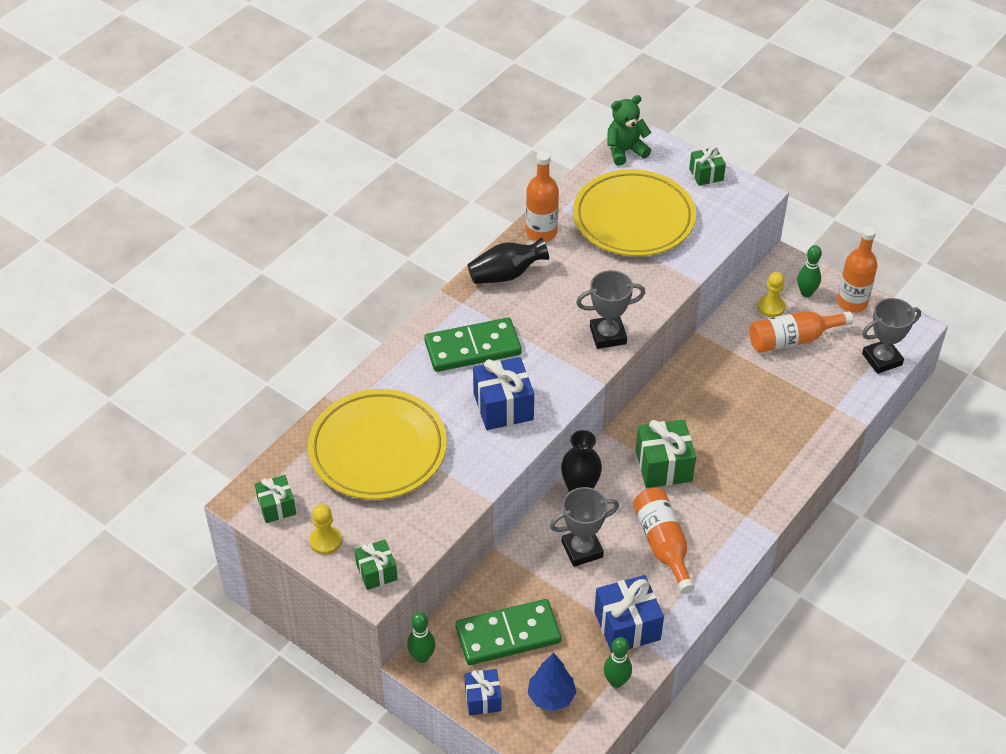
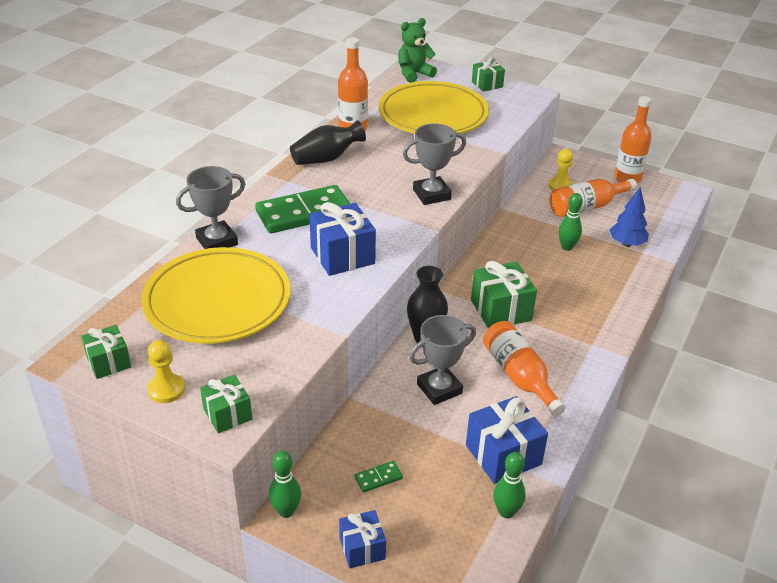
camera: 10 degrees left, 10 degrees down
(508, 635) = (378, 478): green domino -> green domino, size x0.41
(551, 696) = (438, 536): blue tree -> blue tree (626, 244)
(806, 293) = (586, 175): green bowling pin -> green bowling pin (567, 247)
(882, 359) = (668, 215): grey trophy -> grey trophy (217, 241)

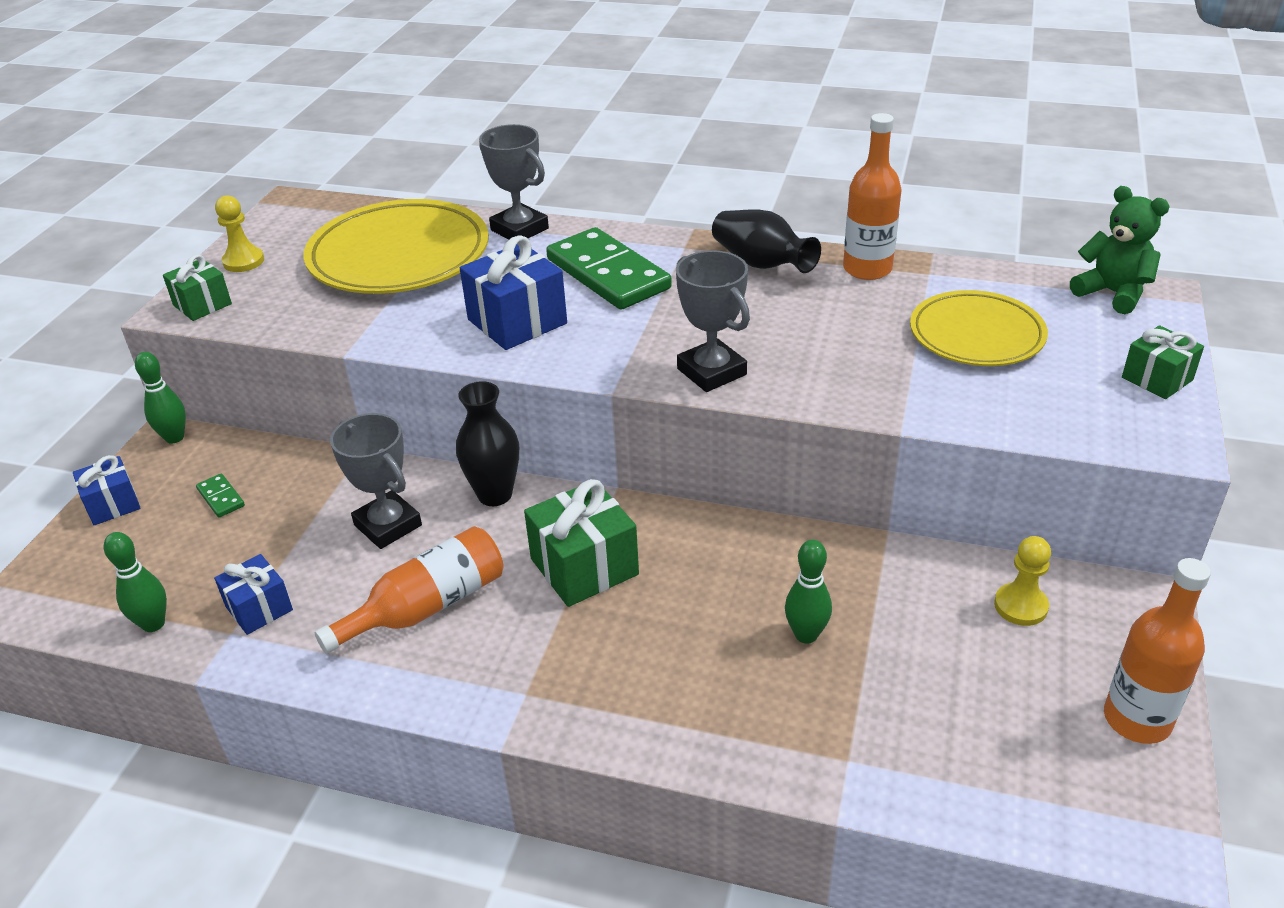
camera: 80 degrees right, 0 degrees up
(109, 362) = (287, 221): green gift -> none
(433, 115) = (976, 335): yellow plate -> yellow plate, size x0.64
(503, 455) = (259, 608): blue gift -> blue gift, size x0.61
(587, 207) = (967, 654): orange bottle -> none
(626, 244) = (865, 730): blue tree -> none

